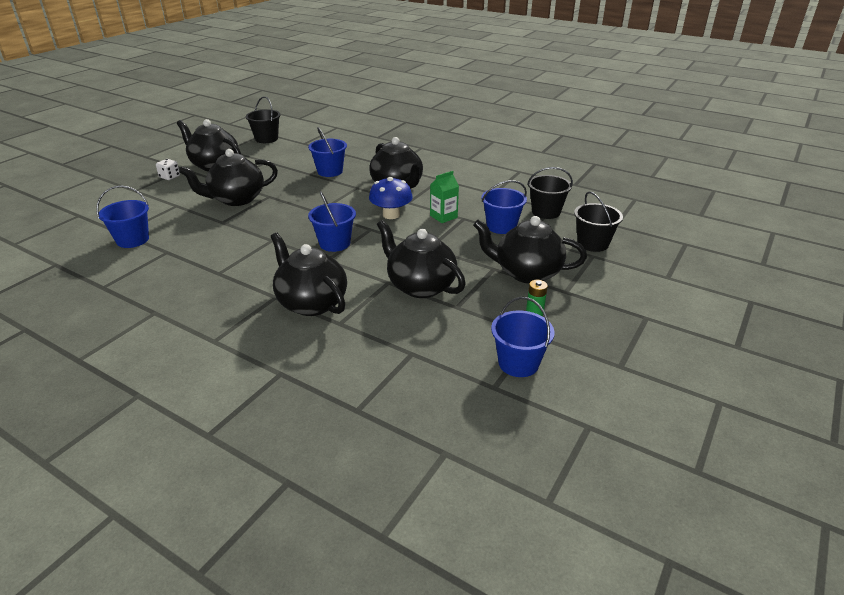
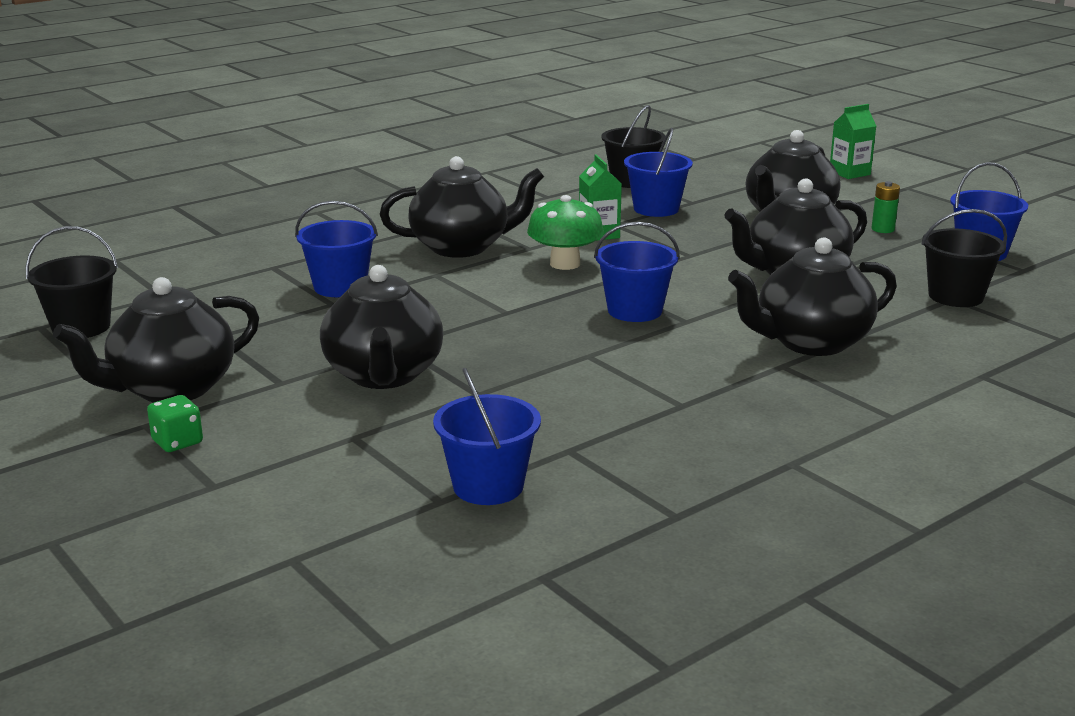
camera: 70 degrees left, 10 degrees down
(170, 177) = (177, 442): white dice -> green dice
(391, 215) = (565, 264): blue mushroom -> green mushroom
(592, 243) = (734, 176): black bucket -> black bucket (955, 296)
(653, 288) = (849, 173): none -> green carton

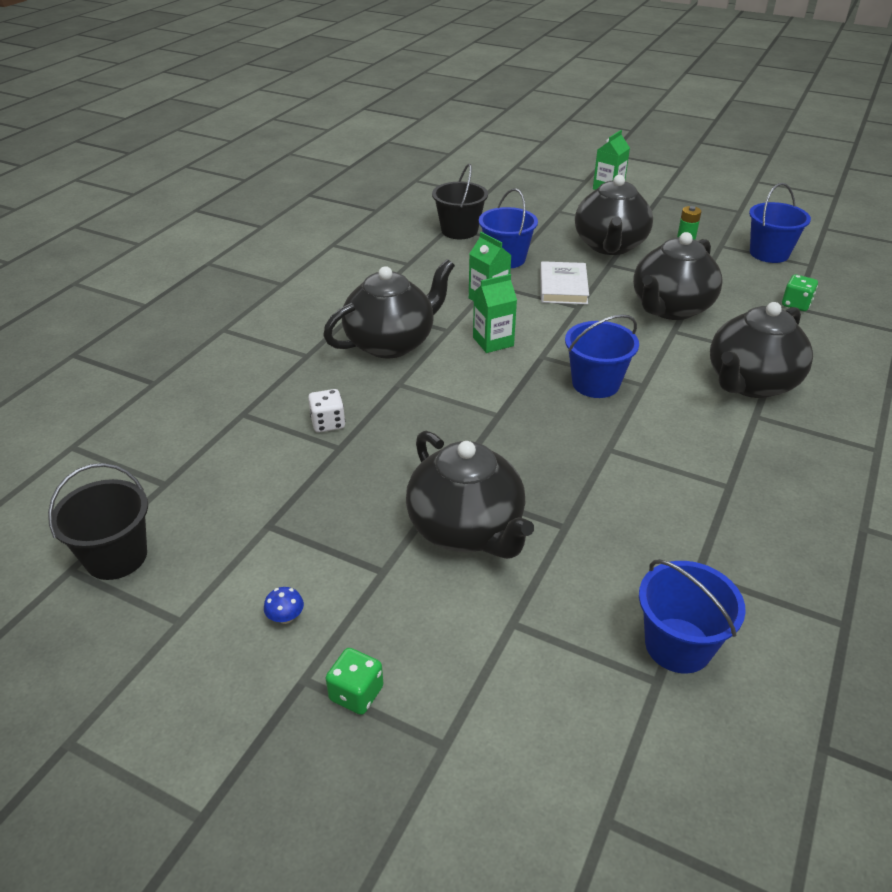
camera: 25 degrees left, 15 degrees up
(171, 389) = (286, 617): black teapot -> blue mushroom
(340, 287) = (328, 423): blue bucket -> white dice
(565, 264) = (493, 342): green mushroom -> green carton
(692, 238) = (563, 287): none -> white book
(955, 296) = (796, 304): black bucket -> green dice

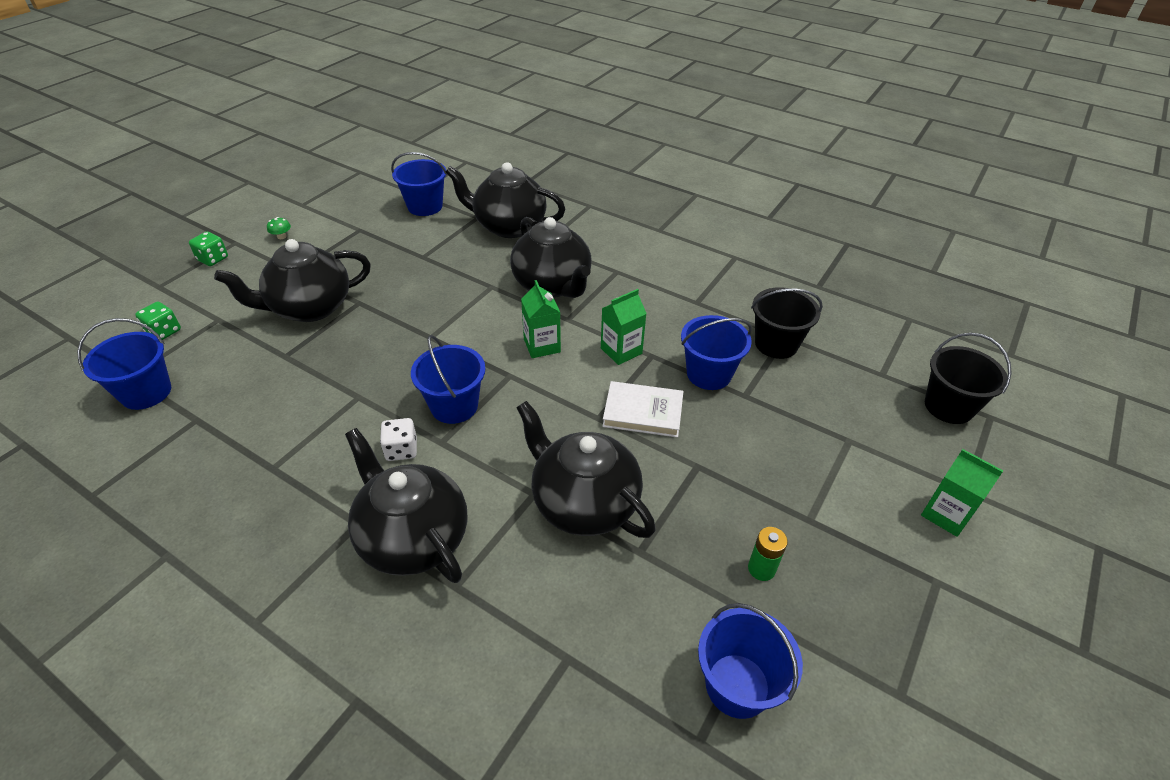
camera: 95 degrees right, 5 degrees up
(116, 557) = (362, 183): black bucket -> black bucket (948, 406)
(207, 468) = (425, 206): none -> blue bucket
(286, 617) = (281, 236): blue mushroom -> green mushroom
(328, 423) = (452, 252): white dice -> white dice (401, 450)
(610, 246) = (748, 476): black teapot -> black teapot (509, 226)
(796, 304) = (575, 662): green dice -> green dice (164, 331)

